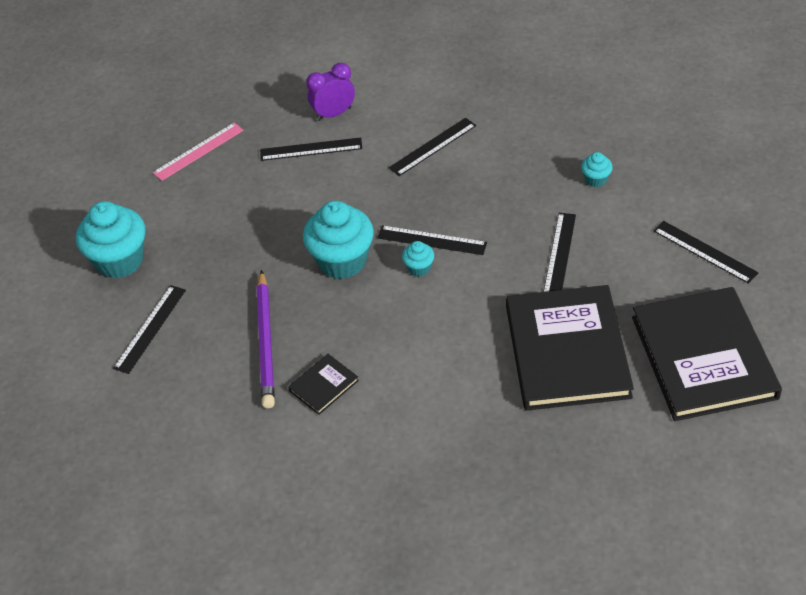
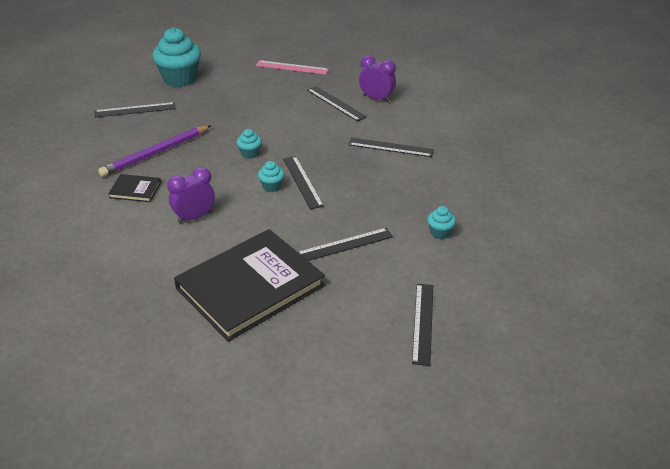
camera: 50 degrees right, 10 degrees down
(342, 261) = (250, 154): turquoise cupcake -> turquoise cupcake, size x0.46
(419, 352) = (194, 217): none -> purple clock
(704, 357) = (305, 367): black book -> none

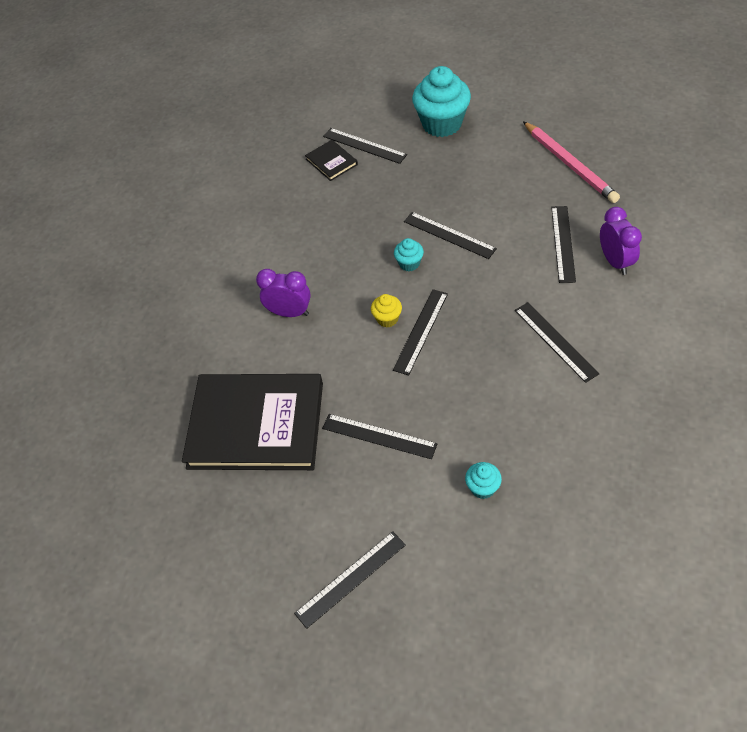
camera: 50 degrees right, 15 degrees up
(135, 190) = (275, 248): black book -> black book (331, 162)
(156, 153) = (331, 213): purple pencil -> none
(258, 129) = (449, 235): none -> black ruler
(271, 186) = (387, 319): turquoise cupcake -> yellow cupcake
(292, 67) = (569, 164): pink ruler -> pink pencil

